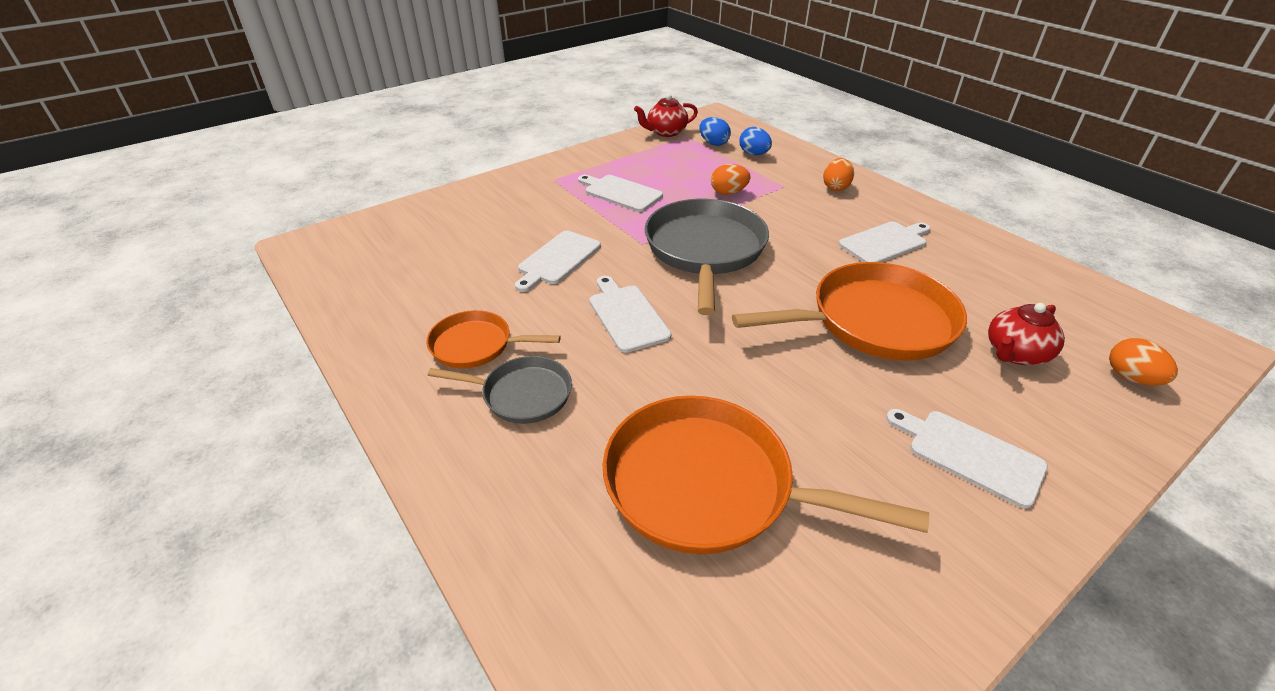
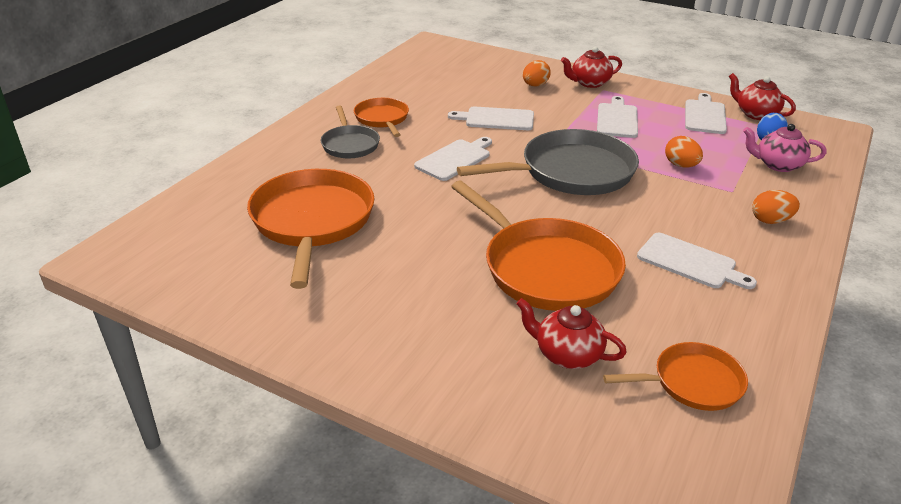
camera: 65 degrees right, 5 degrees down
(532, 181) = (589, 83): none -> red teapot
(753, 154) = (777, 165): blue egg -> pink teapot
(969, 454) = (407, 330): white cutting board -> white cutting board (705, 115)
(1052, 300) = (693, 382): none -> orange pan
(1131, 378) = (591, 437): orange egg -> orange egg (535, 85)

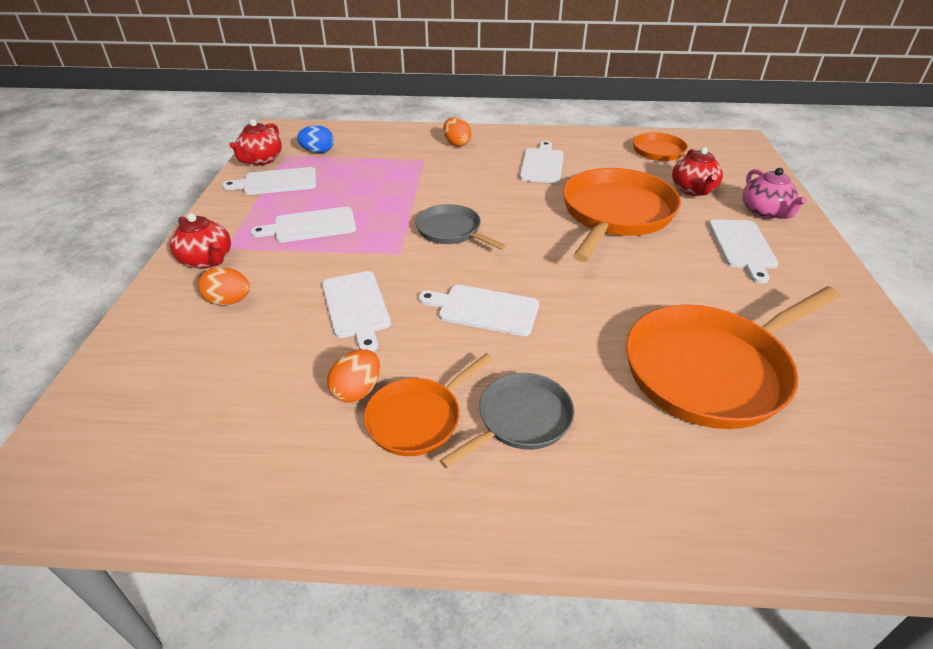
camera: 115 degrees left, 5 degrees up
(428, 324) = (742, 246): none -> white cutting board
(571, 172) = (451, 231): grey pan -> grey pan, size x0.54
(681, 165) = (394, 182): orange egg -> orange egg (357, 390)
(777, 165) = (363, 146): pink teapot -> pink teapot (765, 212)

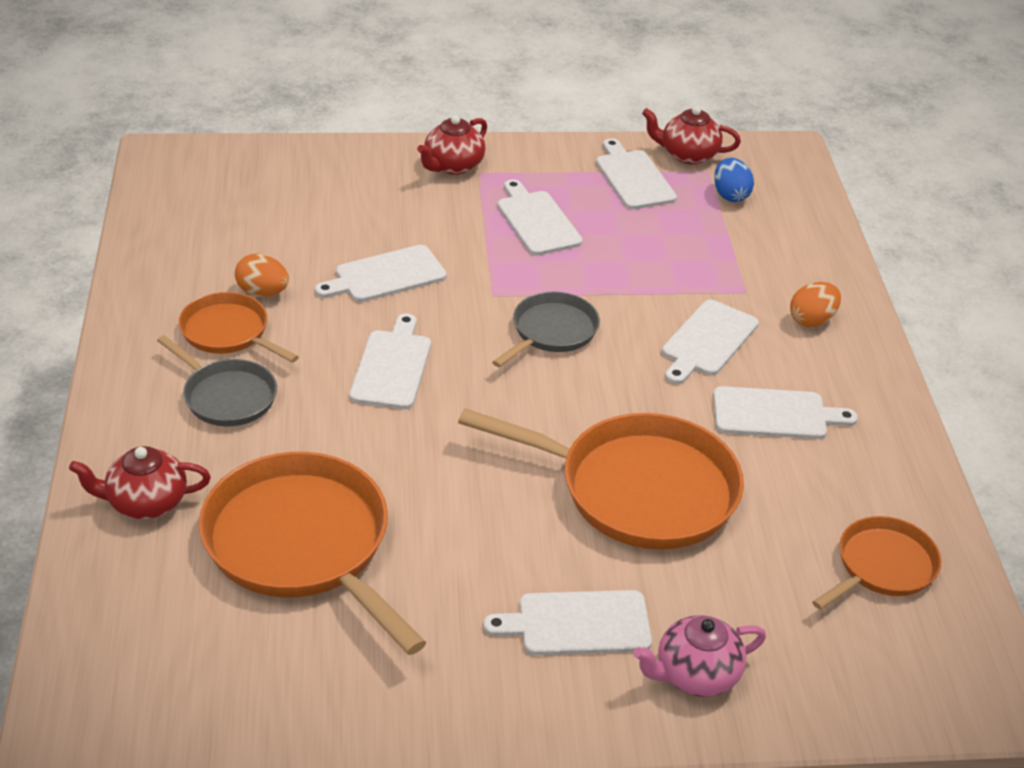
camera: 80 degrees right, 0 degrees up
(229, 301) = (385, 194): orange egg -> none
(471, 176) = (707, 341): none -> white cutting board
(693, 190) = (747, 592): red teapot -> red teapot (145, 503)

